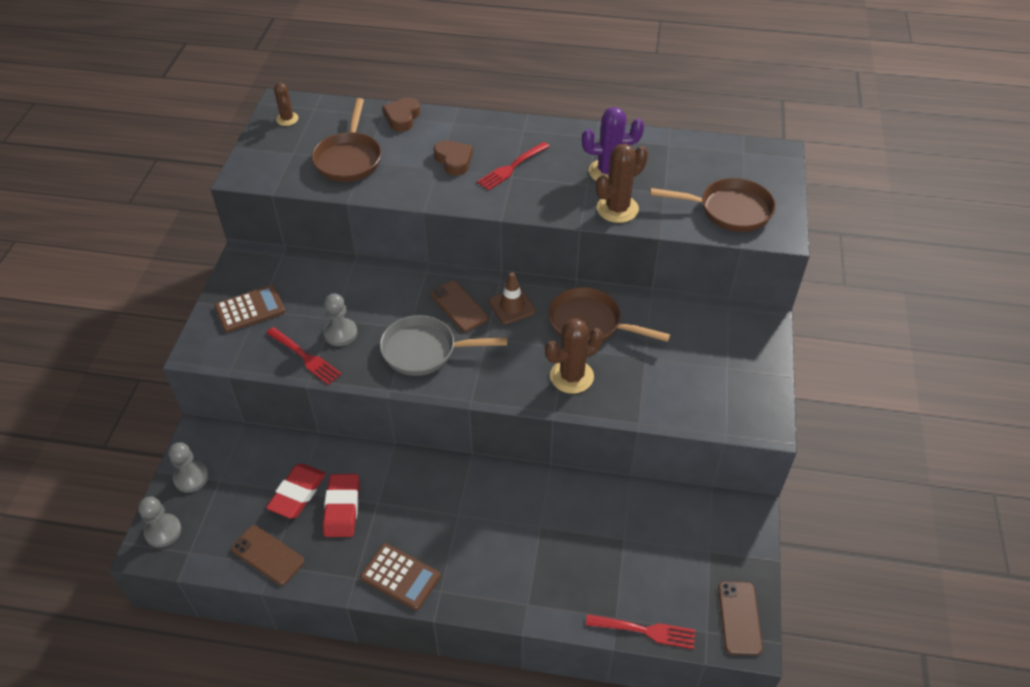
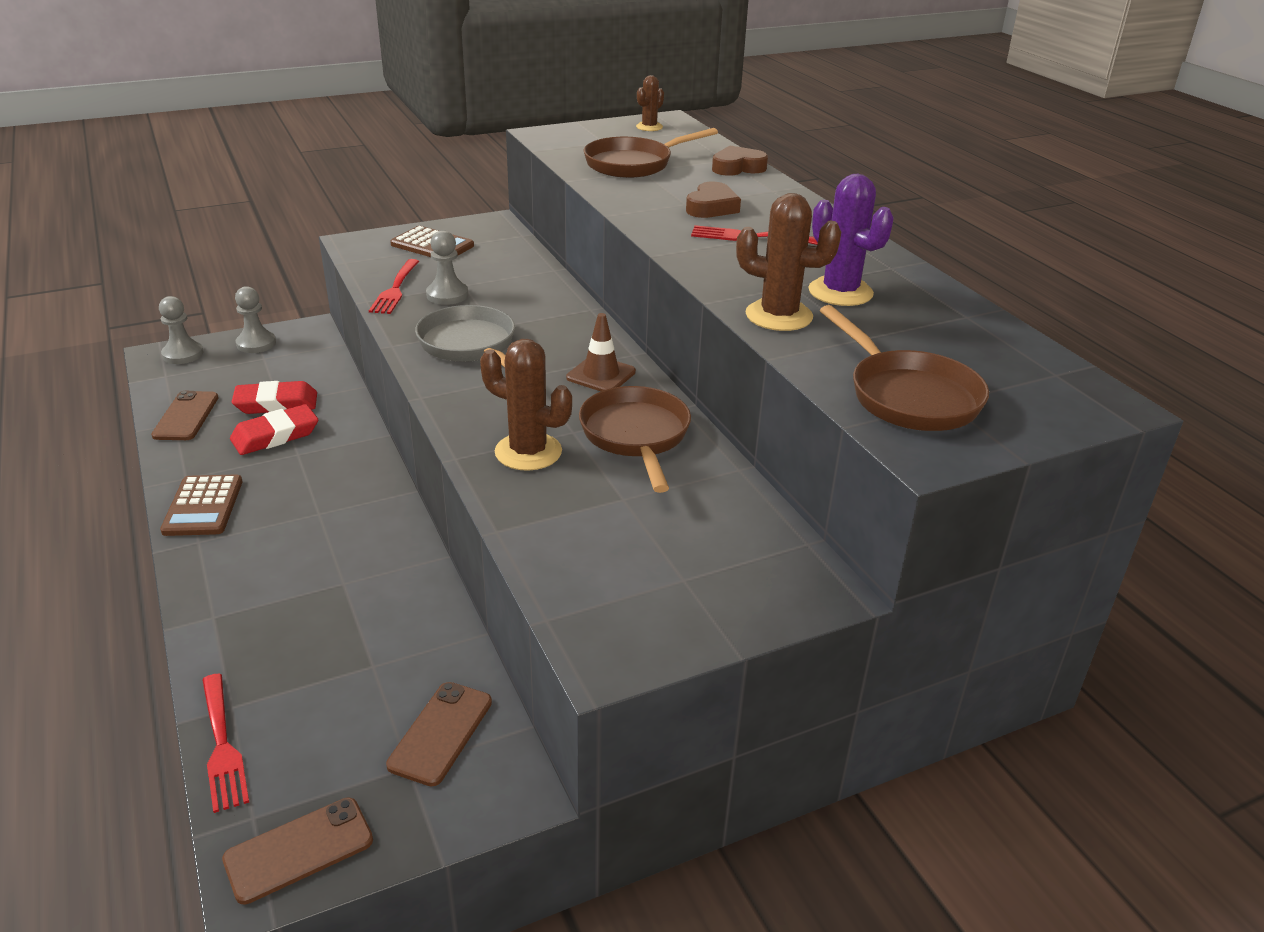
camera: 55 degrees right, 15 degrees down
(459, 306) = (561, 343): brown phone -> brown phone (441, 733)

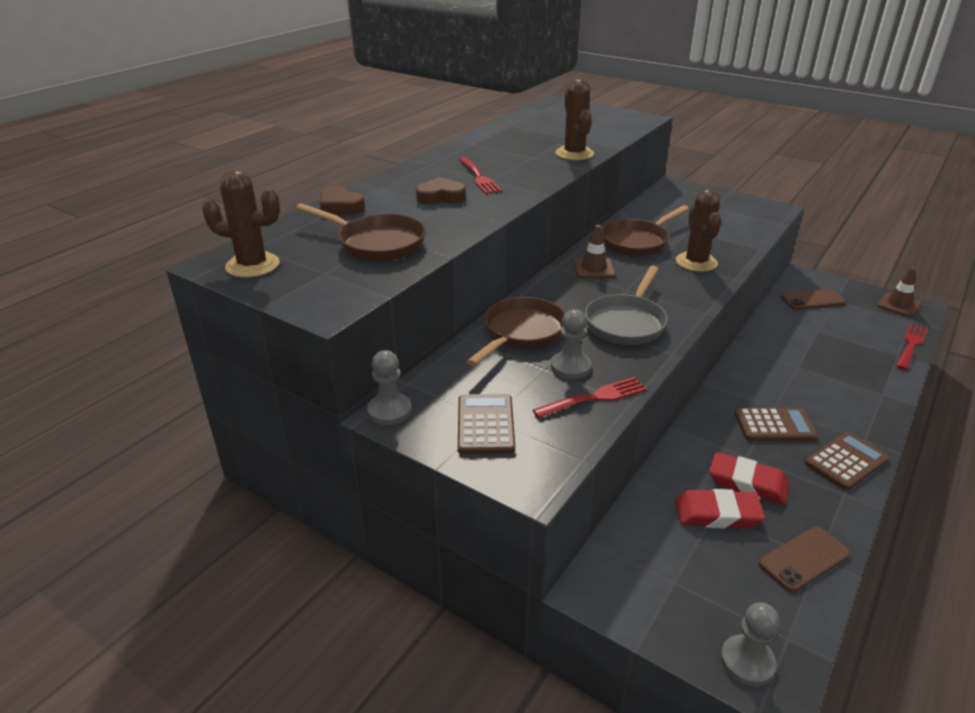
camera: 120 degrees left, 0 degrees up
(256, 344) = (661, 612): grey pawn -> grey pawn (389, 411)
(276, 403) = (717, 514): red eraser -> red eraser turned 45 degrees counterclockwise
(299, 850) = (898, 305): brown phone -> brown traffic cone
(300, 495) = (774, 425): none -> brown calculator
(649, 127) = (252, 265): brown cactus -> brown cactus, size x1.71
(840, 292) = (524, 148): purple cactus -> none
(908, 396) = (607, 125): brown pan -> brown pan (521, 333)

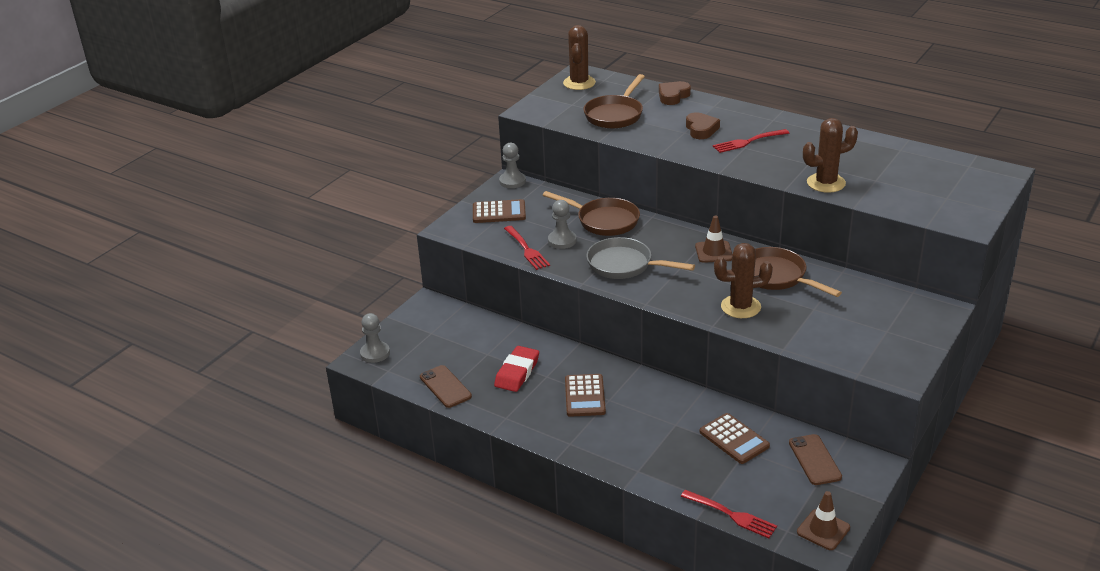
camera: 90 degrees right, 0 degrees up
(717, 514) = (486, 355): red eraser -> none
(845, 461) = (542, 426): brown calculator -> brown calculator (734, 439)

